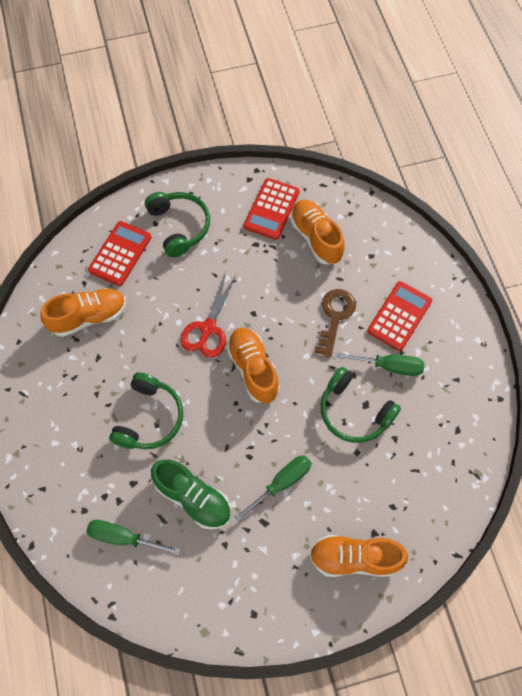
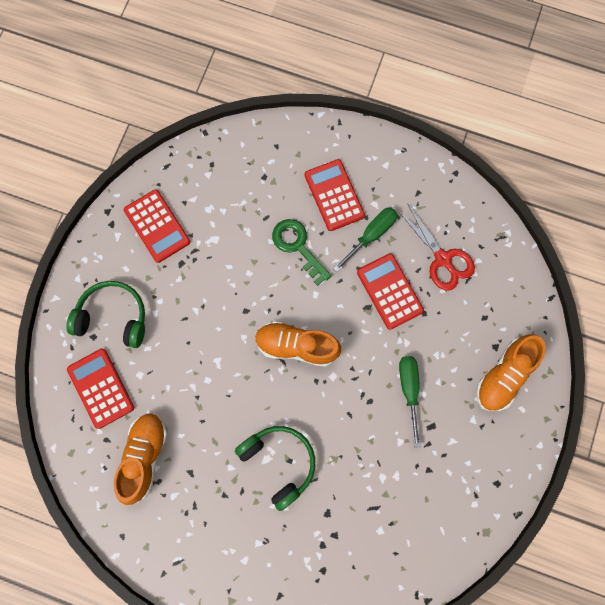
camera: 55 degrees left, 10 degrees up
(124, 537) = (369, 550): green screwdriver -> none
(193, 498) = (374, 470): green shoe -> none
(208, 328) = (232, 358): red scissors -> red scissors (442, 259)
(316, 238) = (213, 209): orange shoe -> none
(335, 317) = (297, 246): brown key -> green key
(354, 412) = (390, 291): green headphones -> red calculator

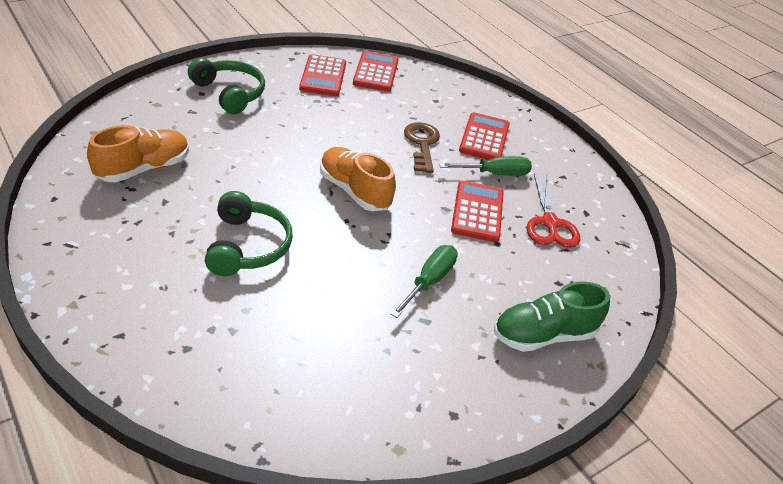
camera: 30 degrees right, 35 degrees down
(101, 388) = (168, 117): red calculator -> red calculator (376, 72)
(297, 246) = (422, 144): green key -> brown key
(504, 375) = (543, 335): orange shoe -> green shoe

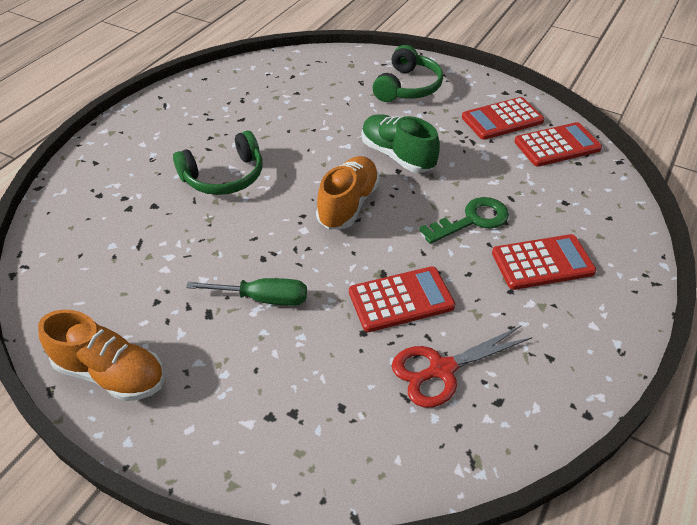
camera: 70 degrees right, 5 degrees up
(143, 169) = (268, 94): orange shoe -> orange shoe (111, 373)
(422, 144) = (472, 220): brown key -> green key
(494, 174) = (483, 292): green screwdriver -> none
(543, 335) = (246, 415): green shoe -> green shoe (397, 155)

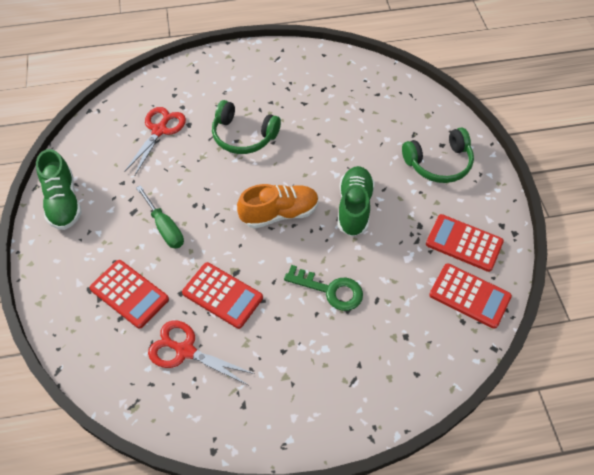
camera: 50 degrees right, 10 degrees up
(111, 373) = (63, 202): orange shoe -> green shoe
(129, 231) = (159, 130): none -> red scissors
(542, 263) = (327, 355): red calculator -> red calculator (129, 294)

